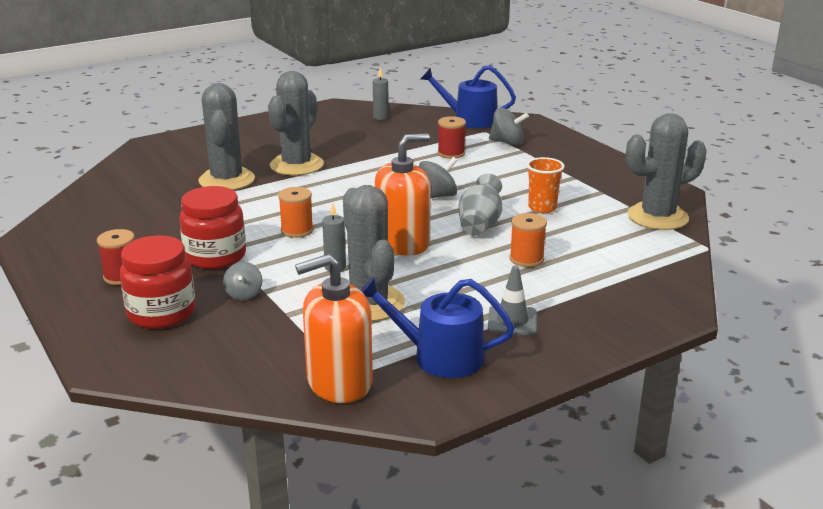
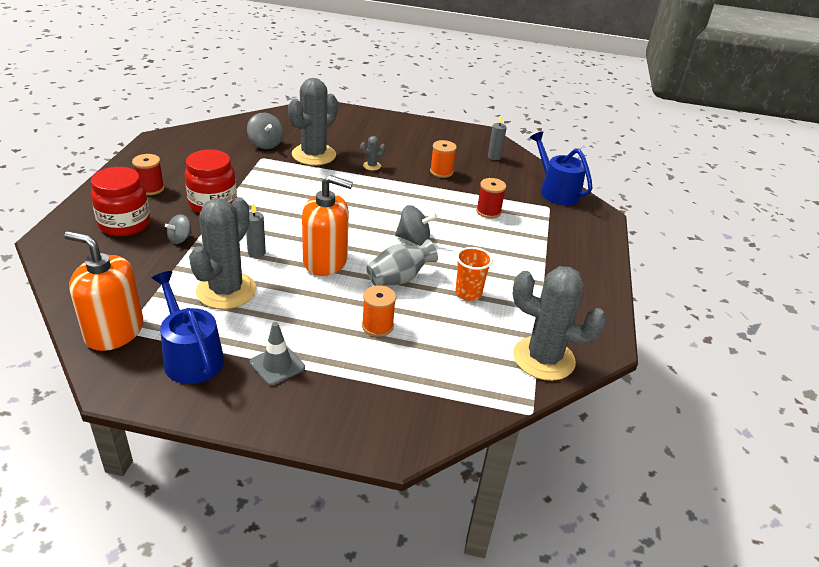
camera: 40 degrees right, 10 degrees up
(296, 165) = (372, 166): grey cactus -> grey cactus, size x0.41
(297, 230) = (285, 213): orange spool -> orange spool (441, 172)
(507, 142) = (548, 225): grey spinning top -> grey spinning top (265, 144)

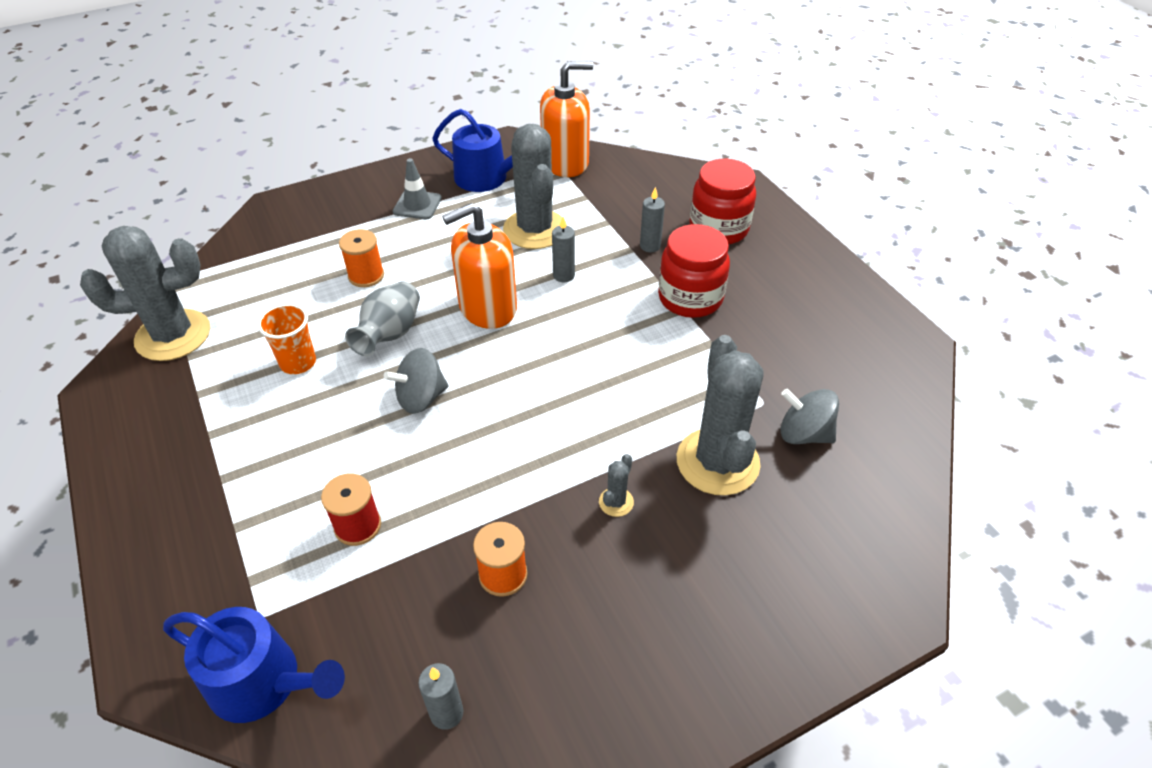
camera: 145 degrees right, 10 degrees up
(151, 188) = (777, 275): red spool -> none
(180, 239) = (650, 246): grey spinning top -> grey candle

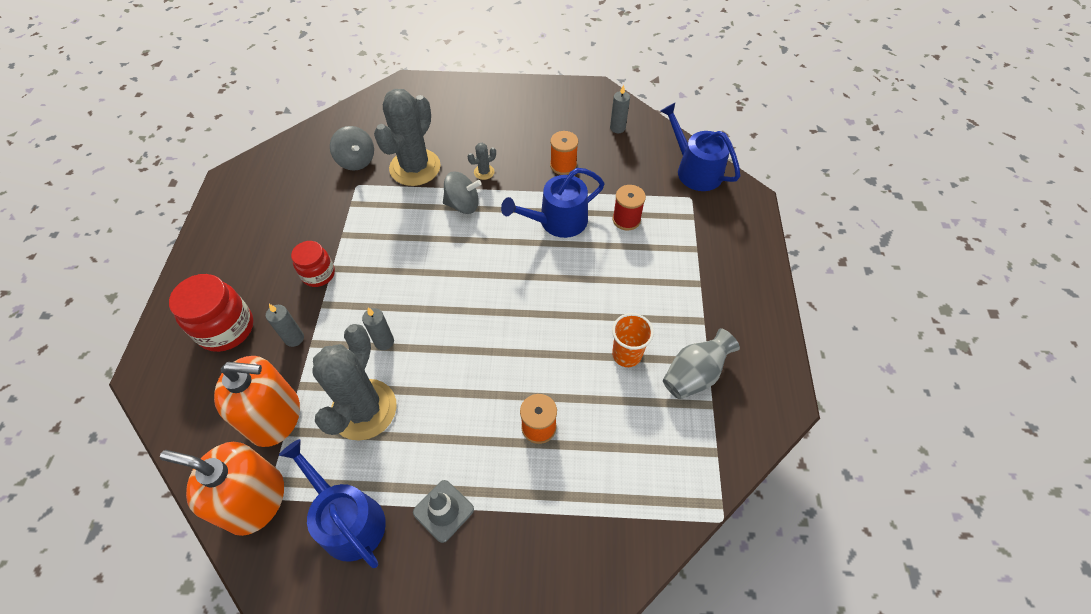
camera: 150 degrees left, 10 degrees up
(173, 335) = (722, 436): grey cactus -> none
(390, 334) = (548, 349): grey vase -> grey vase (694, 375)
(421, 398) = (553, 283): grey spinning top -> grey spinning top (463, 205)
(459, 477) = (557, 221): none -> blue watering can
(487, 307) = (463, 338): orange soap dispenser -> orange soap dispenser (275, 417)
(690, 298) = (318, 274): red jar -> red jar, size x0.63

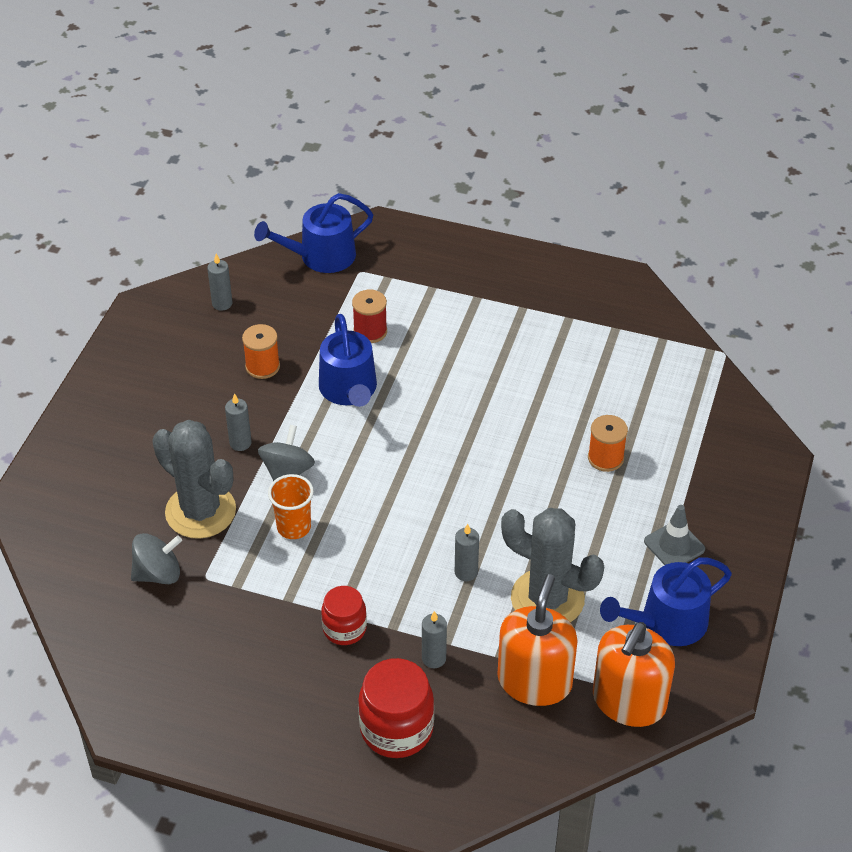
camera: 75 degrees left, 10 degrees down
(484, 172) = (240, 443): grey cactus -> grey candle
(626, 355) = (544, 374): orange cup -> orange cup (294, 527)
(694, 375) = (581, 331): grey vase -> none

